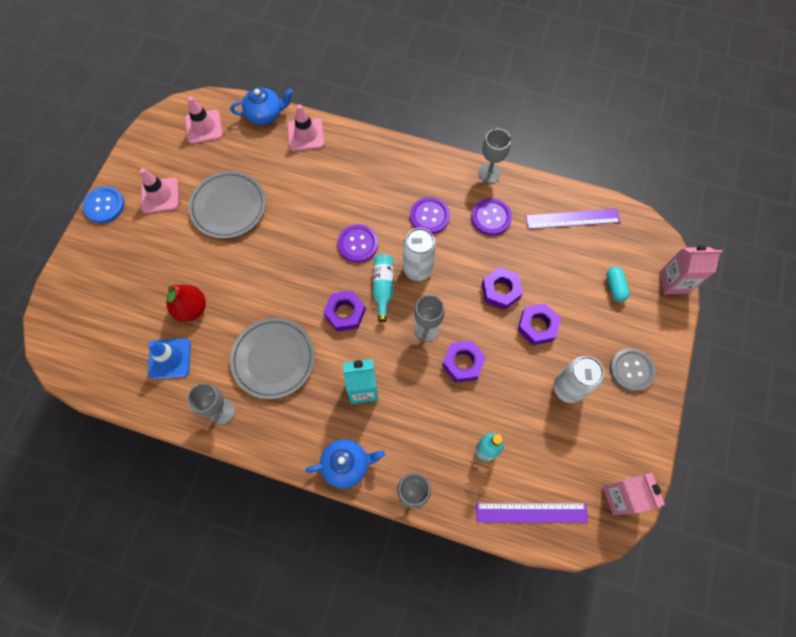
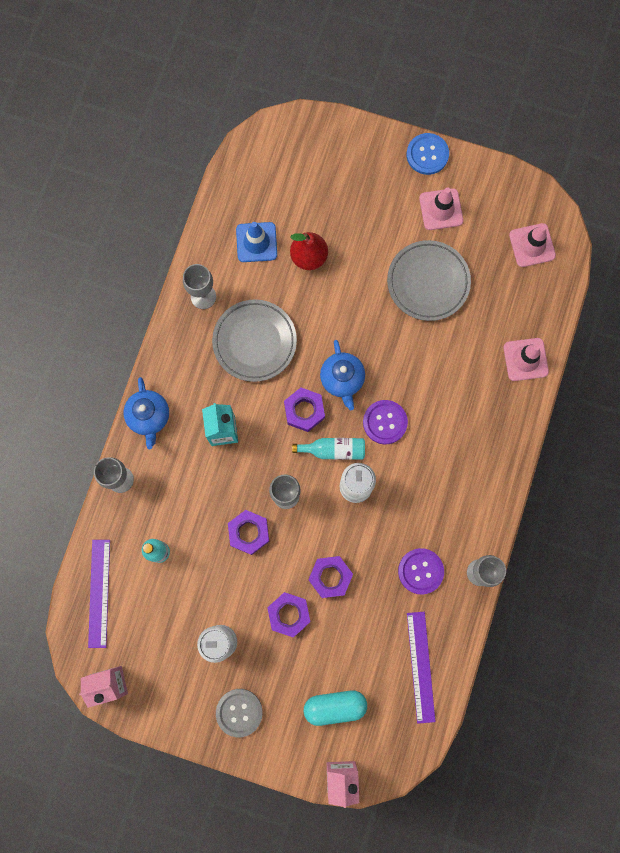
camera: 90 degrees right, 10 degrees up
(265, 115) = (552, 312): blue teapot -> blue teapot (342, 379)
(429, 216) = (421, 501): purple button -> none
(615, 287) = (335, 706): turquoise capsule -> turquoise capsule, size x1.55

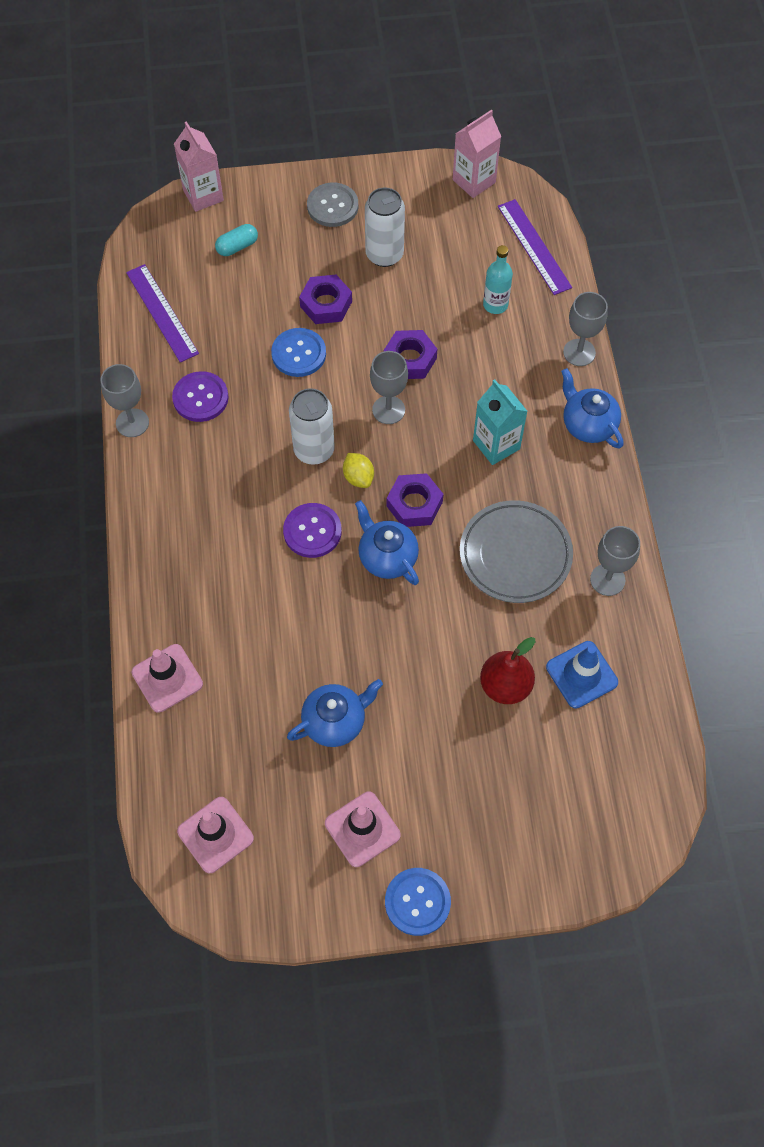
camera: 155 degrees right, 15 degrees down
(330, 577) = (298, 354): purple nut -> blue button
(333, 450) = (358, 477): turquoise bottle -> yellow lemon
(335, 706) = (237, 246): turquoise capsule -> turquoise capsule, size x0.64
(428, 282) = (335, 721): grey plate -> blue teapot

